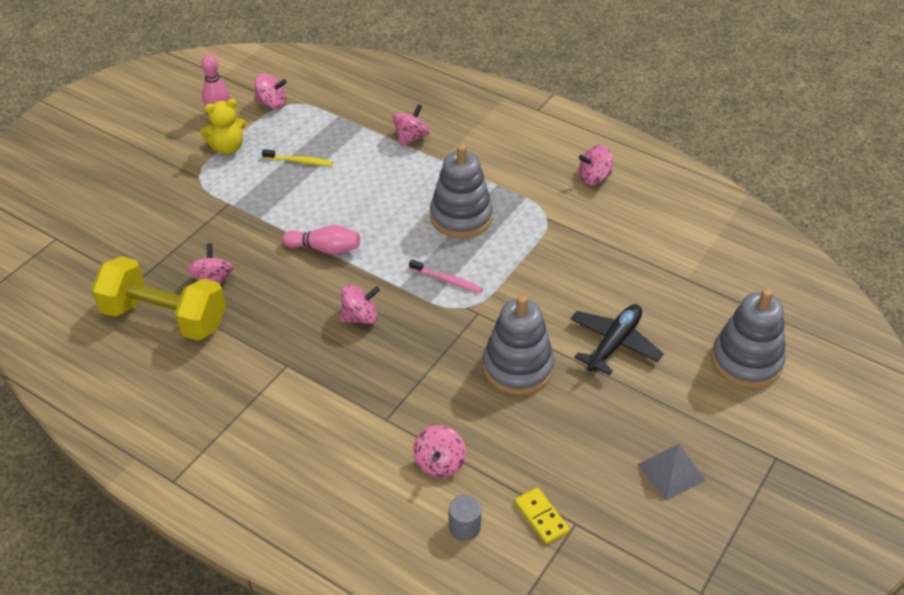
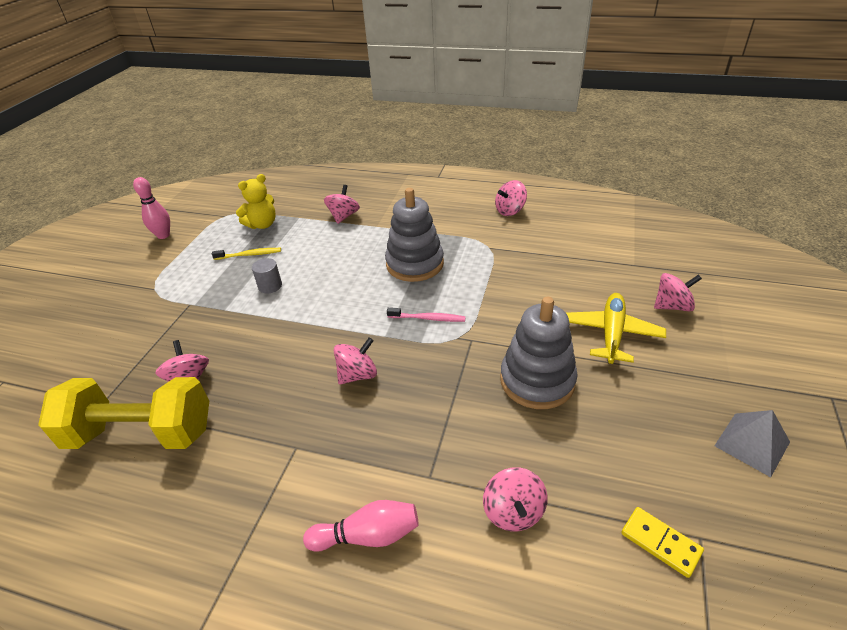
camera: 15 degrees left, 5 degrees down
(228, 148) = (178, 259): yellow teddy bear -> yellow teddy bear (262, 224)
(272, 103) = (211, 218): pink spinning top -> pink spinning top (672, 306)
(325, 249) = (298, 320): pink bowling pin -> pink bowling pin (368, 535)
(464, 527) = (583, 587): grey cylinder -> grey cylinder (270, 286)
(614, 343) = (611, 333): black plane -> yellow plane
(746, 361) = (734, 317): grey stacking toy -> none

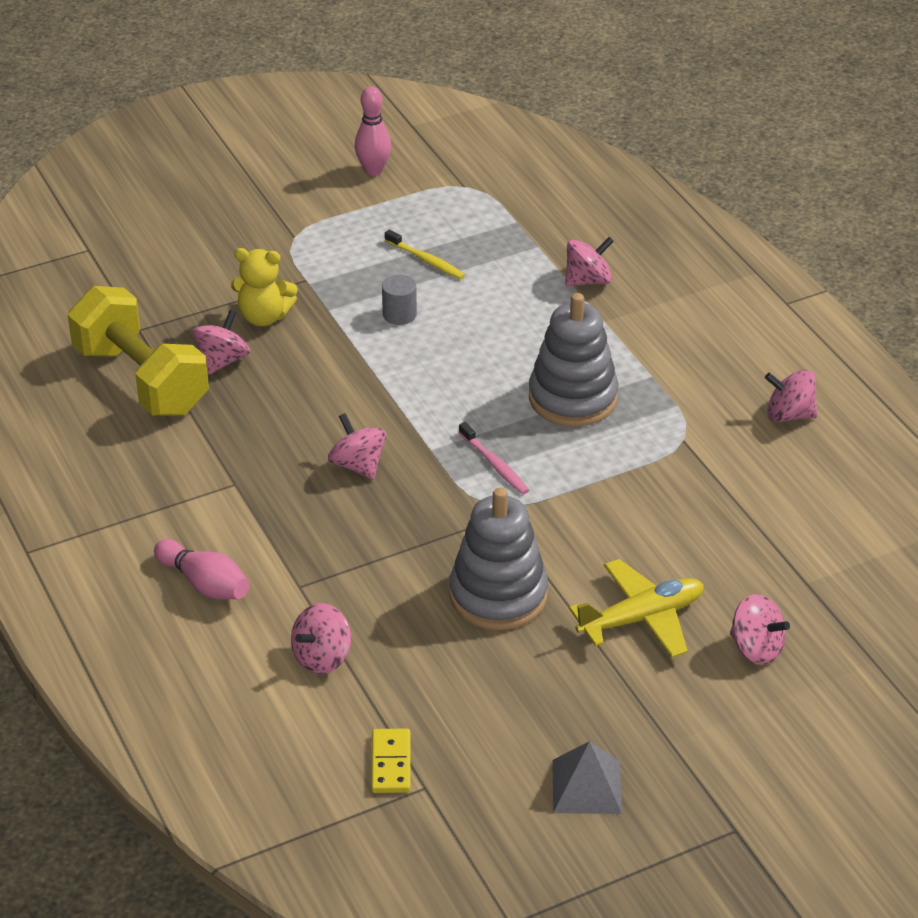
camera: 45 degrees right, 0 degrees up
(262, 224) = (487, 228): yellow teddy bear -> yellow teddy bear (264, 317)
(357, 374) = (358, 465): pink spinning top -> pink spinning top turned 135 degrees counterclockwise

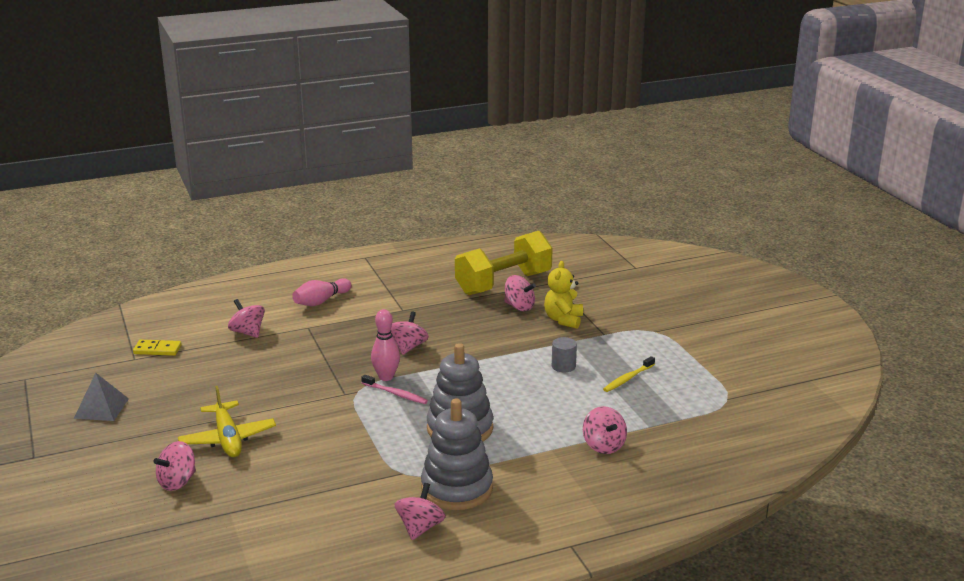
camera: 95 degrees right, 15 degrees down
(358, 465) = (408, 347): pink spinning top -> pink spinning top turned 45 degrees counterclockwise
(373, 170) = (742, 362): pink bowling pin -> pink bowling pin (386, 377)
(495, 465) = (395, 394): pink toothbrush -> pink toothbrush turned 120 degrees counterclockwise
(498, 595) = (272, 388): grey stacking toy -> grey stacking toy (457, 488)

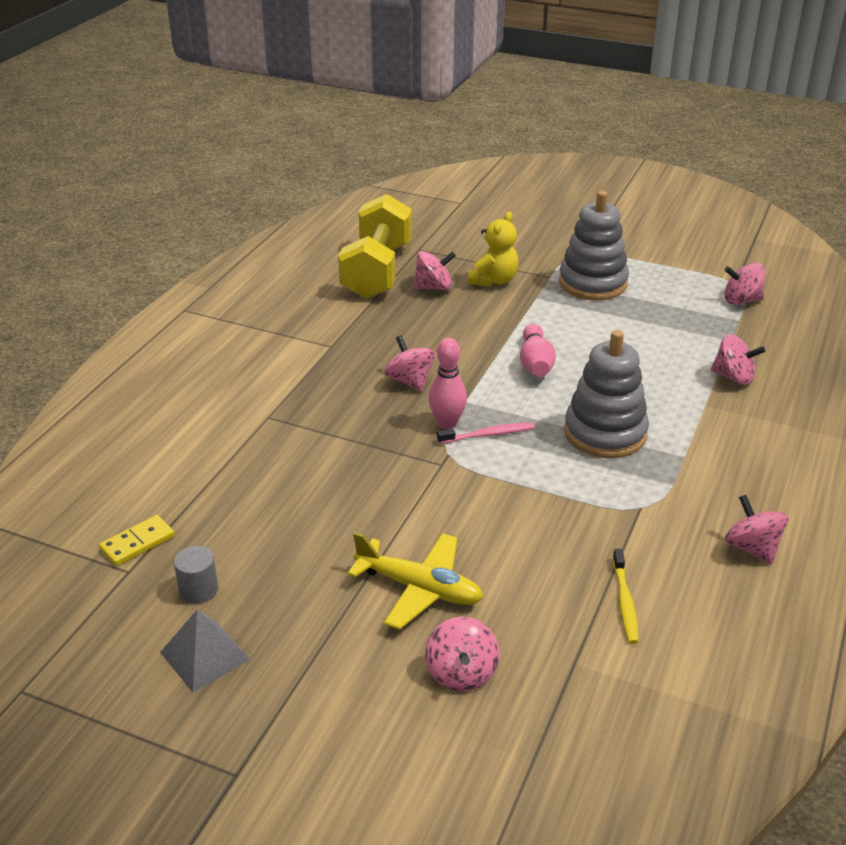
camera: 45 degrees left, 10 degrees up
(247, 332) = (210, 460): pink spinning top -> pink spinning top (741, 300)
(321, 301) = (227, 381): pink bowling pin -> pink bowling pin (535, 363)
(457, 488) = (708, 490): grey stacking toy -> grey stacking toy (592, 283)
(563, 320) = (494, 280): yellow teddy bear -> yellow teddy bear turned 120 degrees counterclockwise
(563, 366) = (574, 324): grey cylinder -> grey cylinder (198, 590)
(628, 379) = (641, 307): yellow toothbrush -> yellow toothbrush (624, 602)

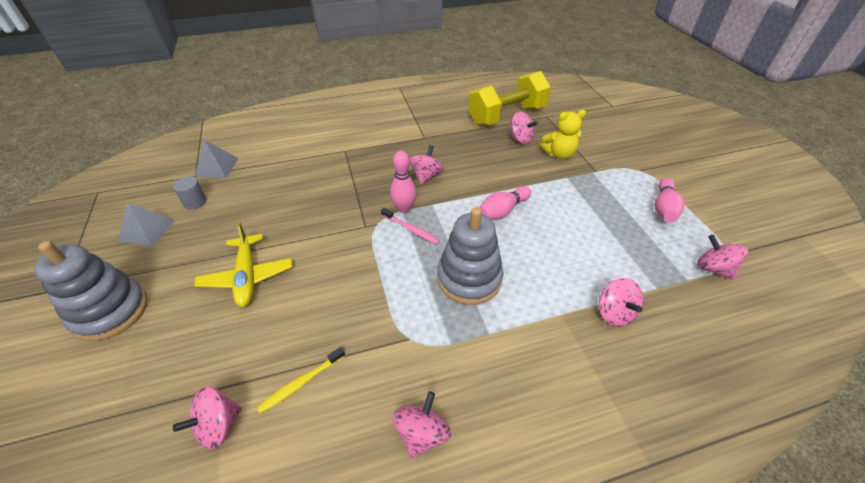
camera: 50 degrees right, 10 degrees up
(137, 543) = (217, 167): yellow domino -> grey pyramid
(461, 673) = (182, 335): pink spinning top -> pink spinning top (218, 426)
(592, 283) = (617, 190): grey stacking toy -> grey stacking toy (110, 311)
(647, 276) = (664, 208): none -> pink bowling pin

